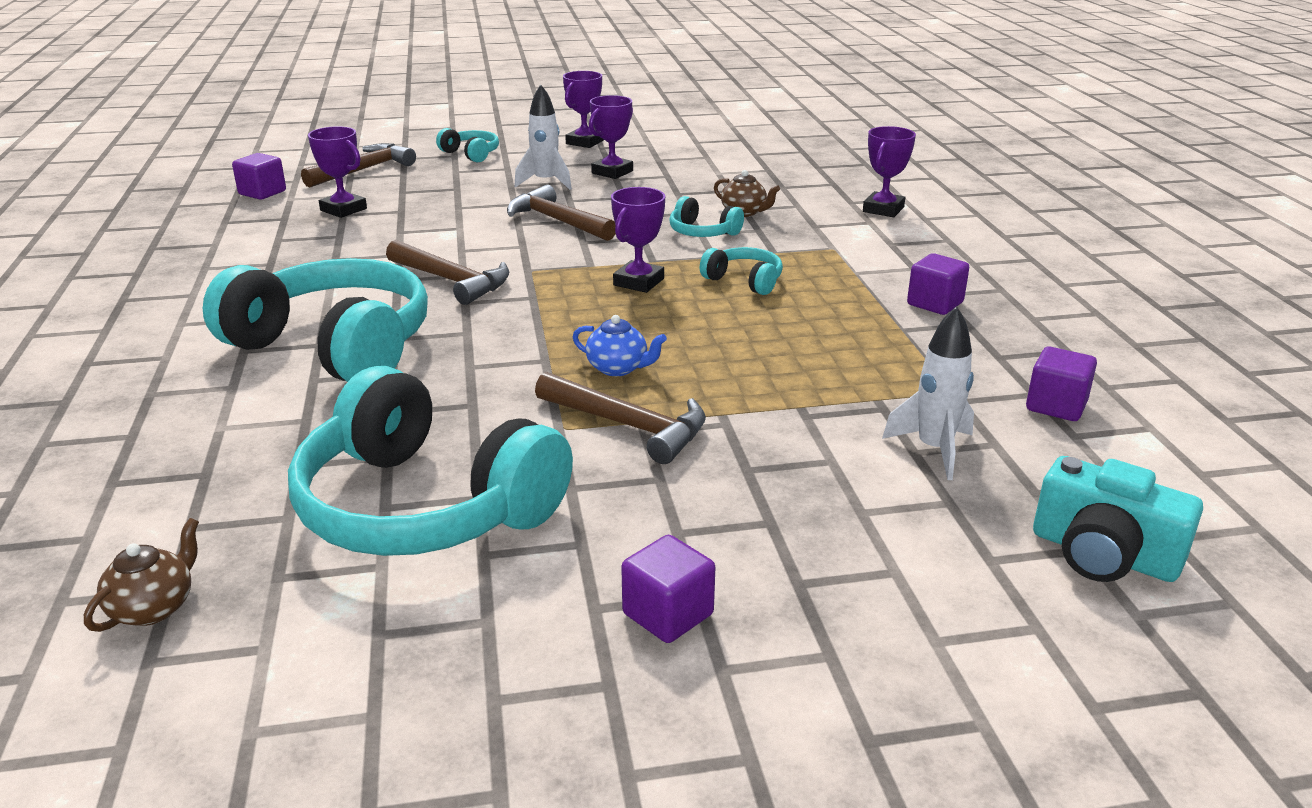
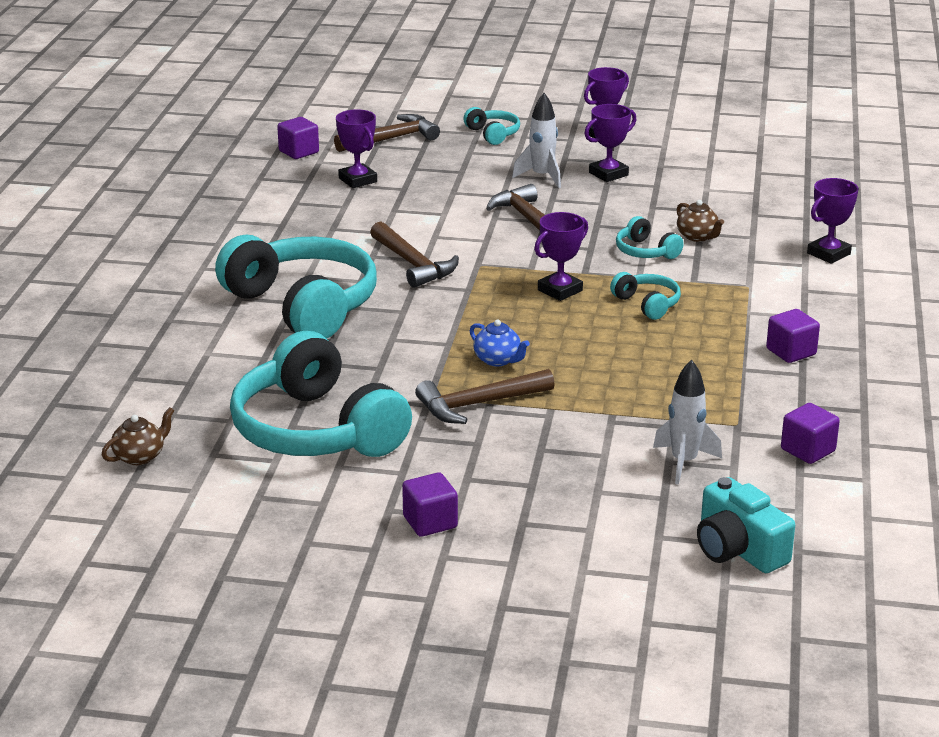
camera: 20 degrees right, 0 degrees up
(628, 426) = (478, 404): brown hammer -> brown hammer turned 105 degrees clockwise

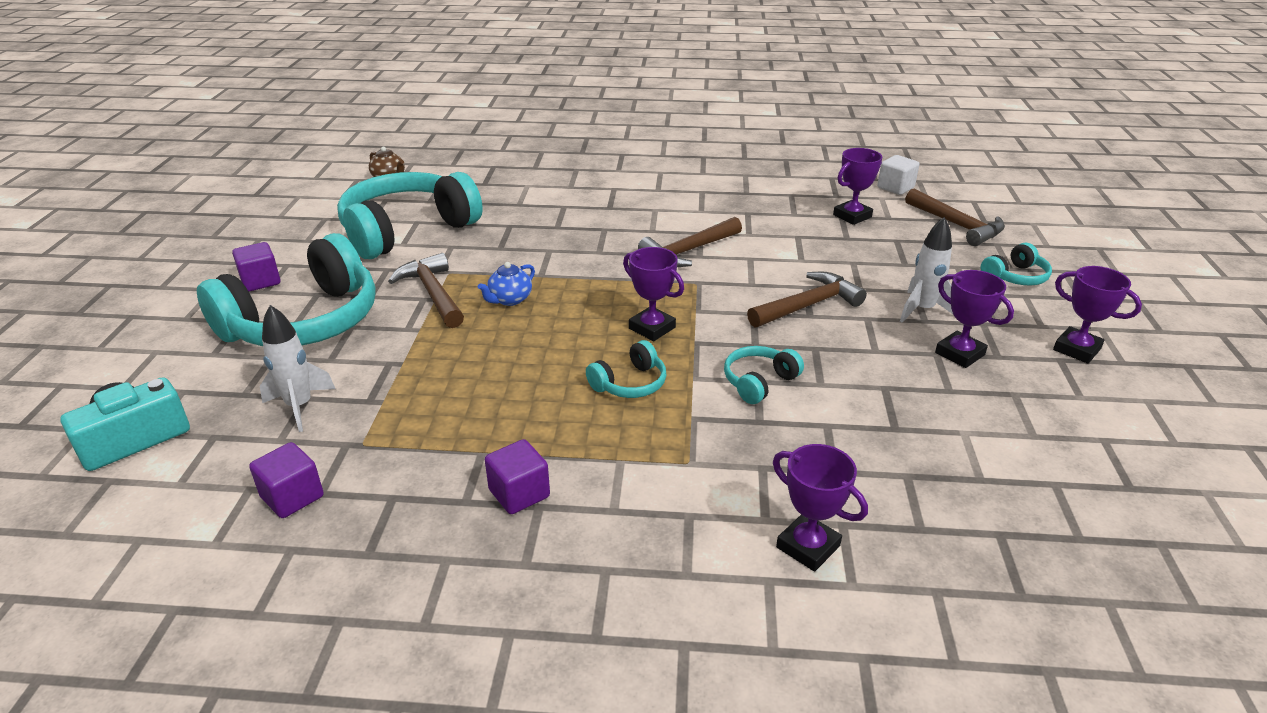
camera: 85 degrees right, 5 degrees up
(299, 152) = (895, 188): purple cube -> white cube
(303, 305) = (603, 211): turquoise headphones -> turquoise headphones (304, 322)
(698, 237) = (814, 422): brown teapot -> none

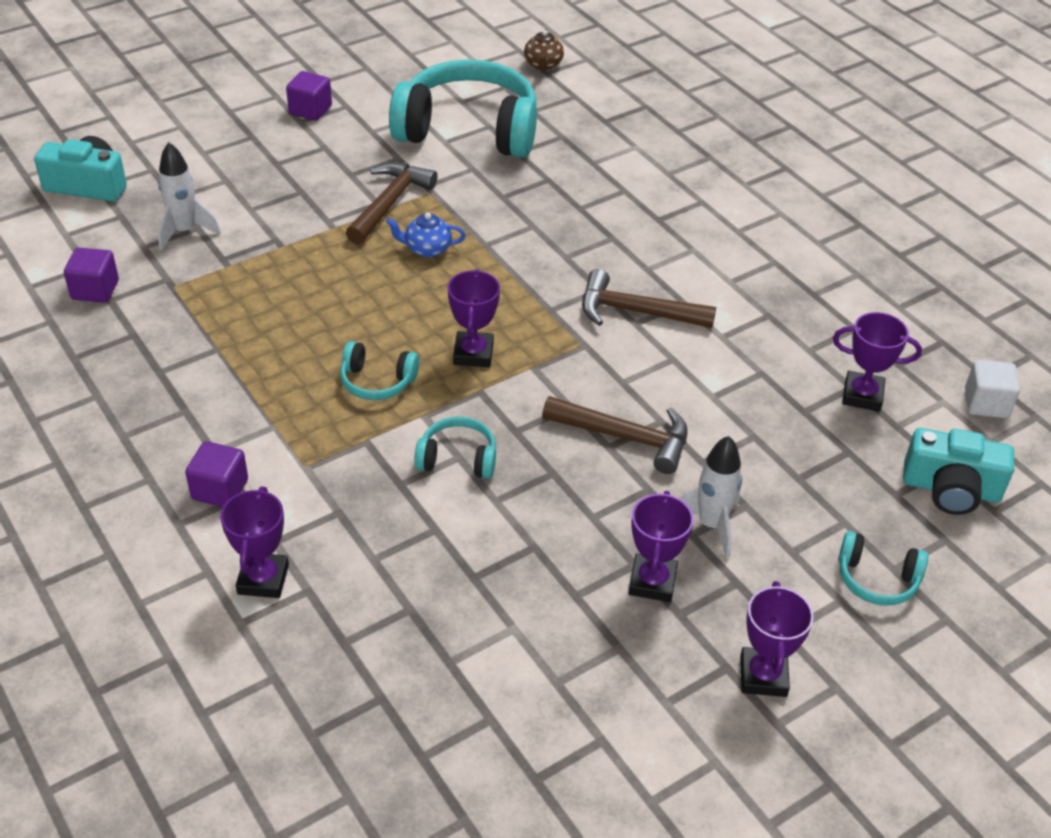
camera: 50 degrees right, 10 degrees up
(304, 322) = (282, 166): turquoise headphones -> none
(519, 493) = (189, 393): purple cube -> purple cube (220, 489)
(956, 225) = (951, 489): brown hammer -> turquoise camera

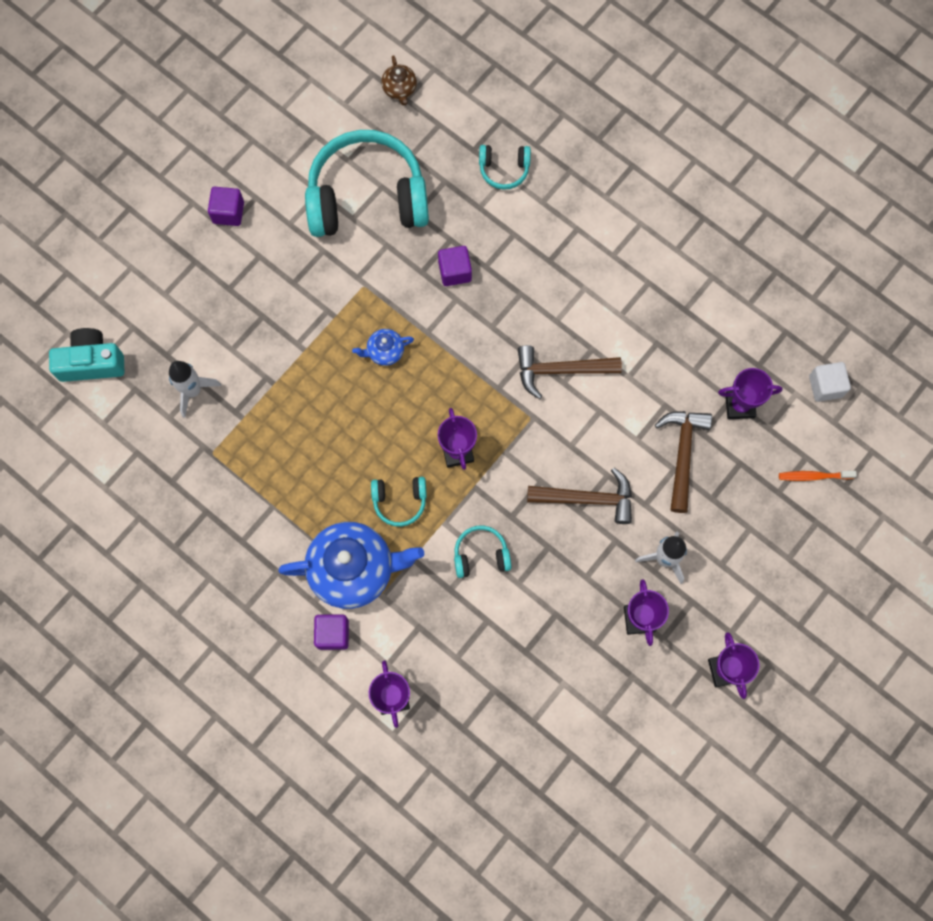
camera: 15 degrees left, 30 degrees up
(95, 290) = (156, 475): purple cube -> purple cube (455, 271)
(283, 432) = (353, 569): none -> blue teapot
(390, 203) = (337, 308): brown hammer -> brown hammer (682, 454)
(877, 579) = (779, 570): turquoise headphones -> turquoise headphones (504, 169)
(951, 489) = (813, 476): turquoise camera -> orange toothbrush

